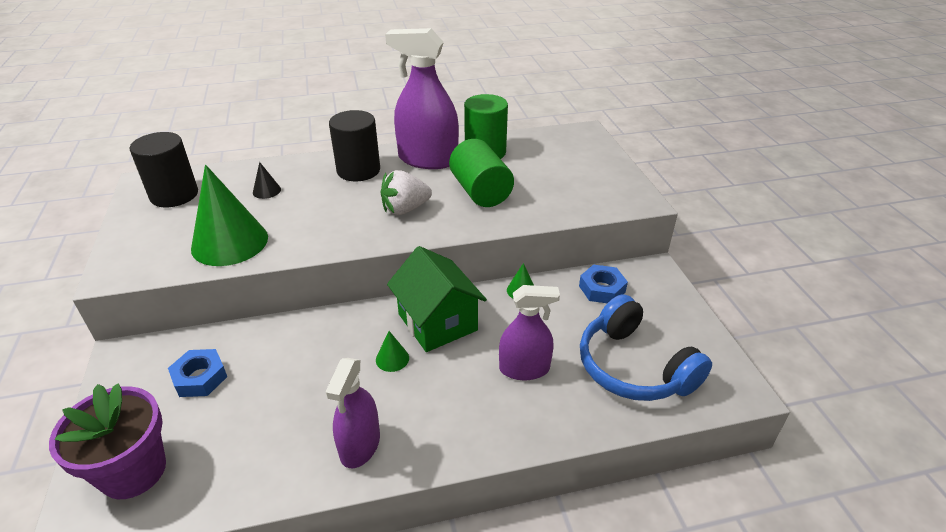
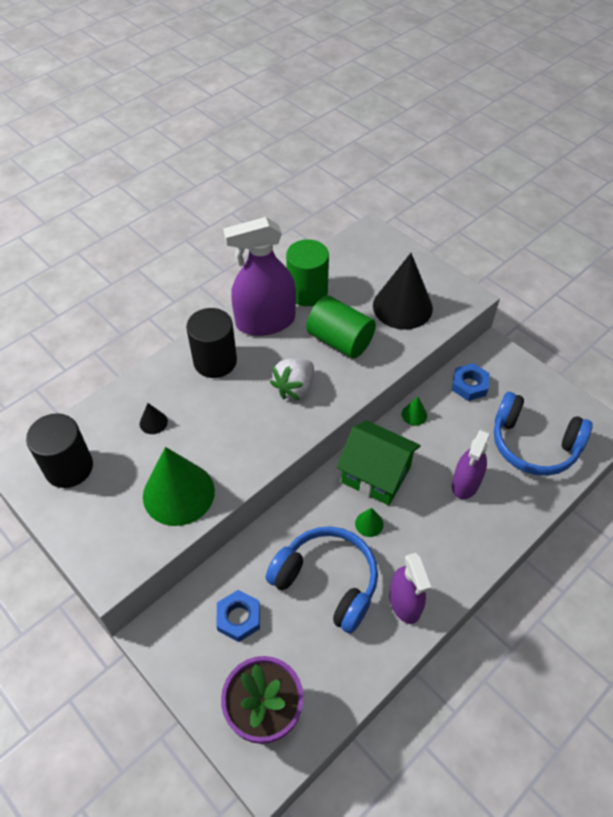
camera: 30 degrees left, 15 degrees up
(305, 388) = (327, 582): none -> blue headphones
(524, 369) = (465, 483): purple spray bottle -> purple spray bottle turned 150 degrees clockwise
(565, 188) = (402, 306): none -> black cone

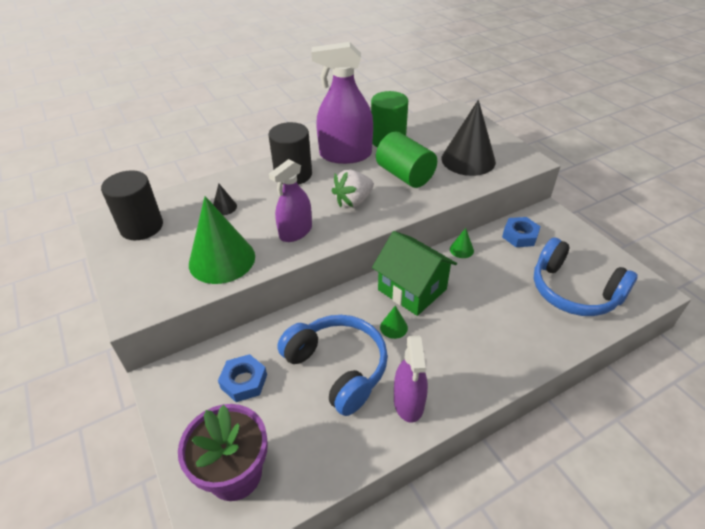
camera: 15 degrees right, 10 degrees down
(465, 483) = (497, 311): purple spray bottle -> purple spray bottle (295, 232)

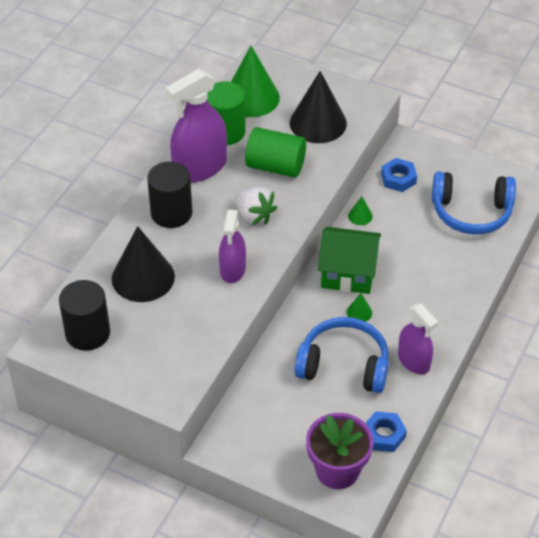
camera: 35 degrees left, 5 degrees up
(222, 260) = (196, 325): green cone -> green cone (251, 97)
(224, 207) = (143, 277): black cone -> black cone, size x2.40
(244, 381) = (283, 413): blue nut -> blue nut (384, 435)
(353, 201) = (254, 216): white strawberry -> white strawberry turned 60 degrees counterclockwise

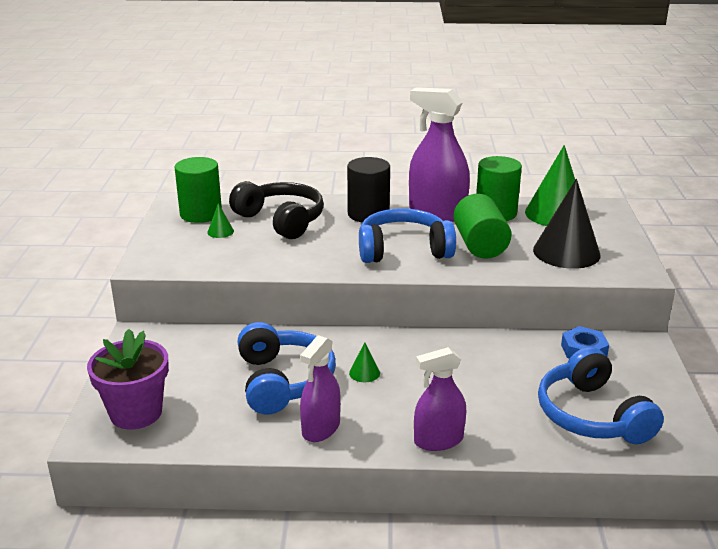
camera: 65 degrees right, 20 degrees down
(87, 333) = (201, 214): black cylinder -> green cylinder
(143, 277) = (281, 220): black cone -> black headphones
(232, 269) = (324, 256): purple spray bottle -> purple spray bottle (438, 440)
(254, 216) = (403, 250): white strawberry -> blue headphones
(348, 273) = (413, 352): green house -> none
(360, 216) = (502, 340): green cone -> green cone (220, 231)
(384, 435) = (200, 433): blue nut -> none

